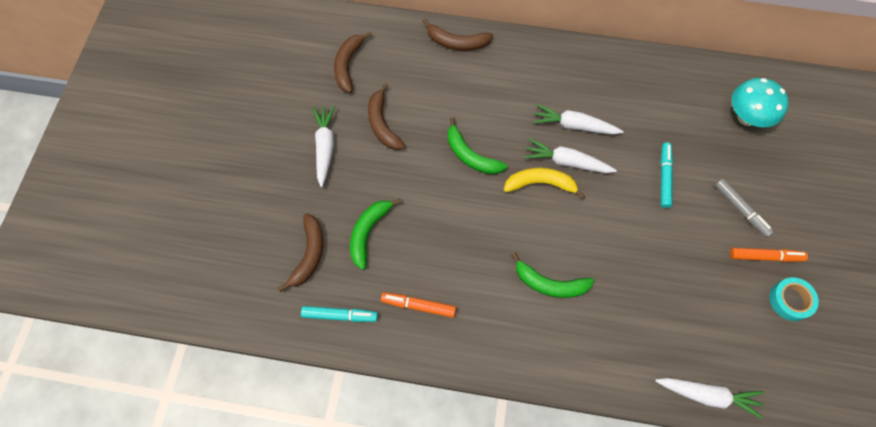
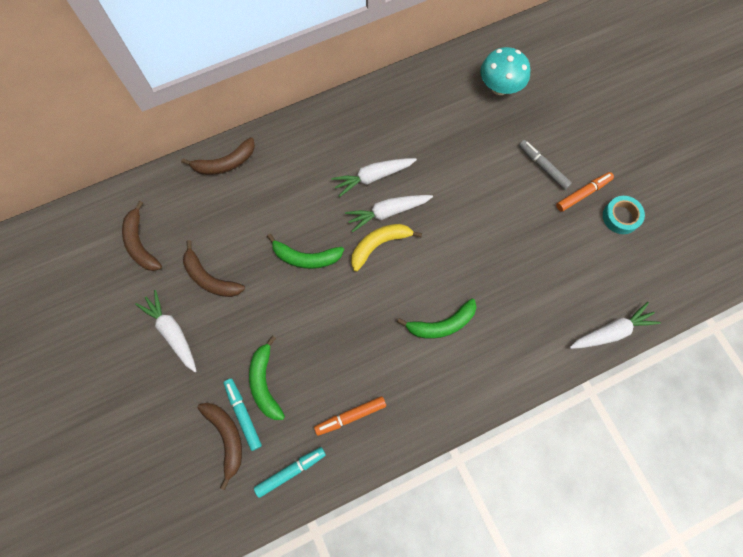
camera: 35 degrees left, 5 degrees up
(664, 177) = (470, 176): turquoise marker -> turquoise marker (243, 414)
(741, 210) = (542, 167): grey marker -> grey marker turned 150 degrees counterclockwise

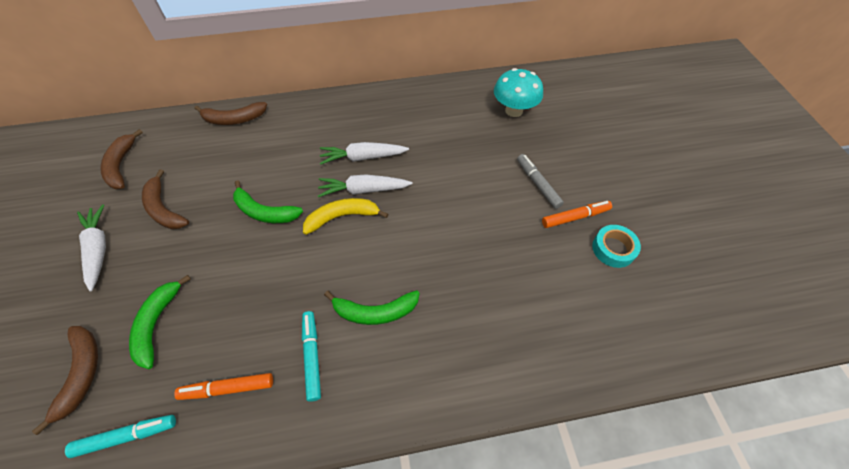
camera: 15 degrees right, 15 degrees down
(243, 414) = (115, 352): turquoise marker -> turquoise marker (312, 356)
(611, 331) = (575, 372): white carrot -> none

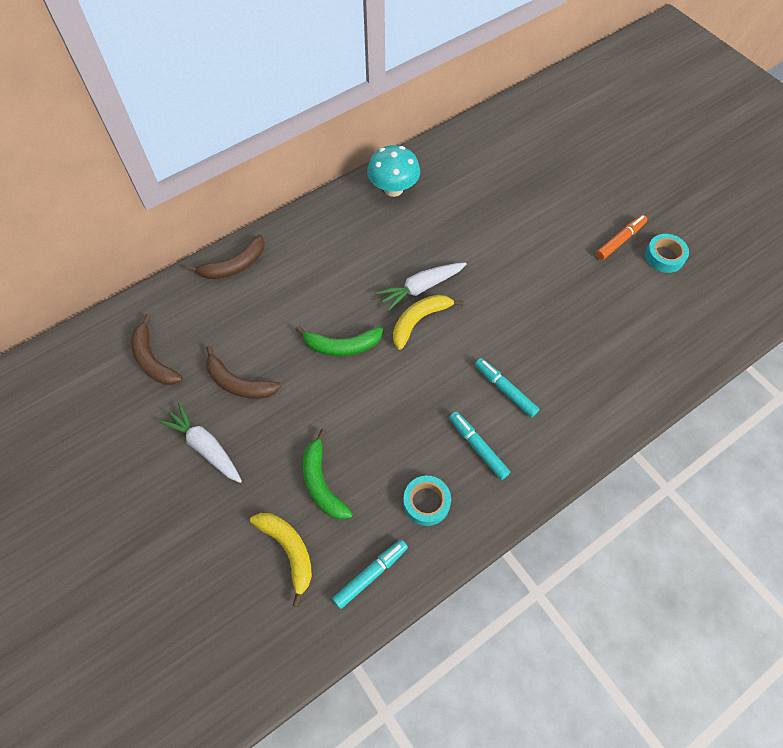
camera: 25 degrees left, 5 degrees up
(82, 374) = (289, 550): brown banana -> yellow banana
(228, 388) = (426, 502): orange marker -> turquoise tape
(363, 157) = (398, 256): white carrot -> none
(375, 312) = (505, 390): green banana -> turquoise marker
(514, 110) = (510, 154): turquoise mushroom -> turquoise mushroom (393, 189)
(537, 184) = (572, 221): grey marker -> none

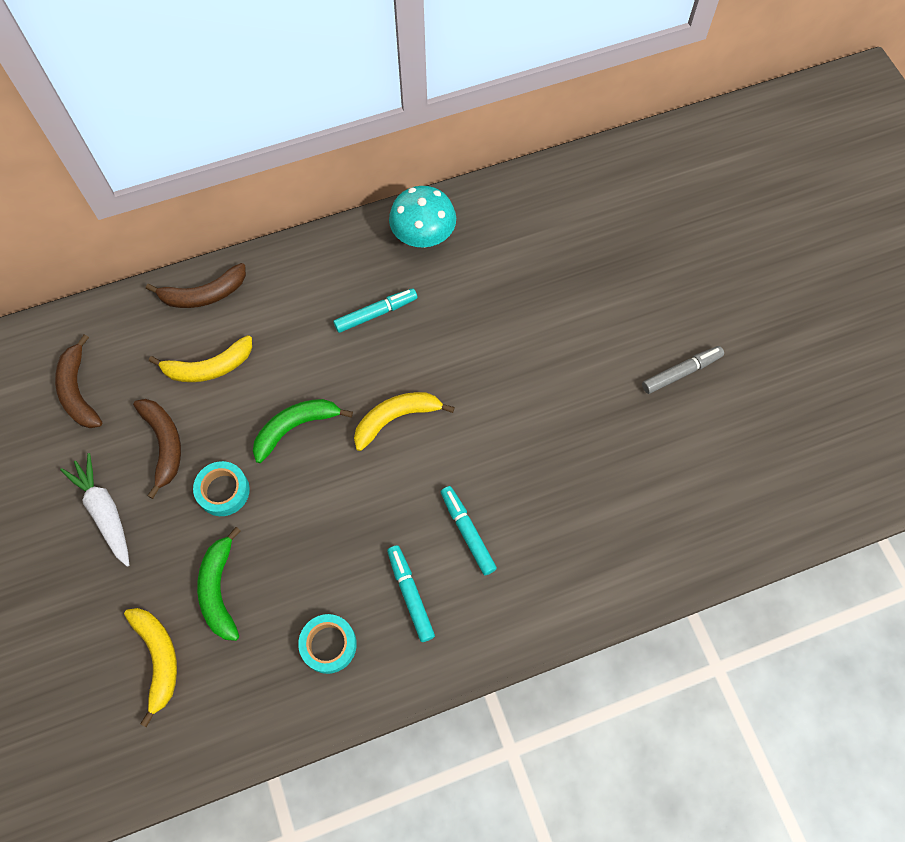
camera: 15 degrees right, 5 degrees up
(238, 383) = (164, 444): brown banana -> brown banana turned 150 degrees counterclockwise
(256, 317) = (209, 367): none -> yellow banana
(342, 346) = (295, 427): green banana -> green banana turned 135 degrees clockwise
(370, 574) = (238, 711): turquoise marker -> turquoise marker (376, 313)
(421, 288) = (412, 376): white carrot -> none
(620, 240) = (681, 372): orange marker -> grey marker
(664, 256) = (729, 408): turquoise tape -> turquoise tape (223, 491)

